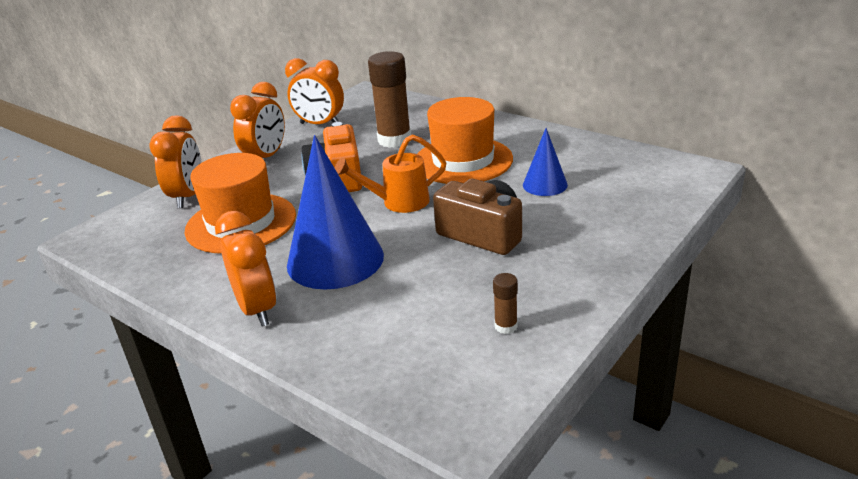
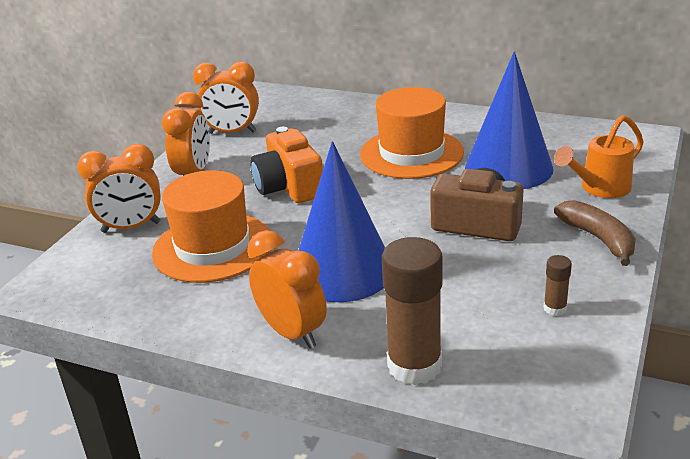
camera: 15 degrees left, 0 degrees up
(188, 197) = (131, 227): orange clock -> orange clock turned 90 degrees clockwise
(394, 140) = (325, 140): brown glue stick -> brown glue stick (414, 366)
(398, 202) = (371, 204): orange watering can -> orange watering can (600, 188)
(545, 185) = (508, 168): blue cone -> blue cone, size x1.93
(590, 265) = (598, 239): none -> brown banana

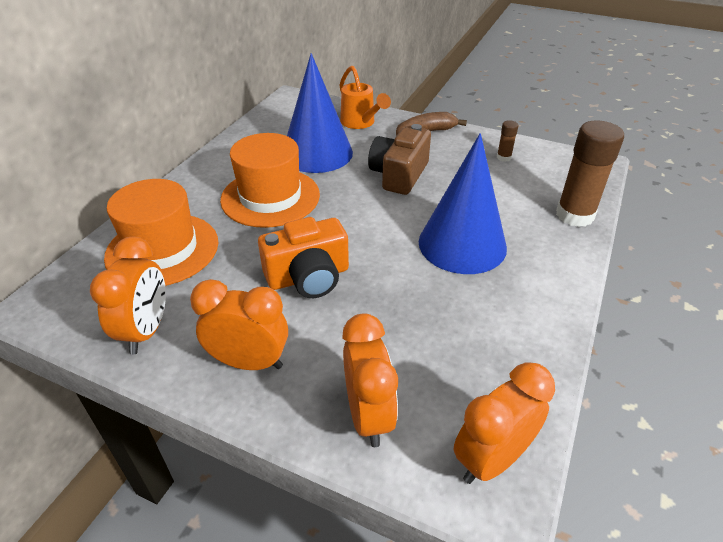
camera: 90 degrees left, 10 degrees up
(213, 247) = (420, 332): orange hat -> orange hat (162, 249)
(292, 333) = (550, 273): orange clock -> orange clock (492, 459)

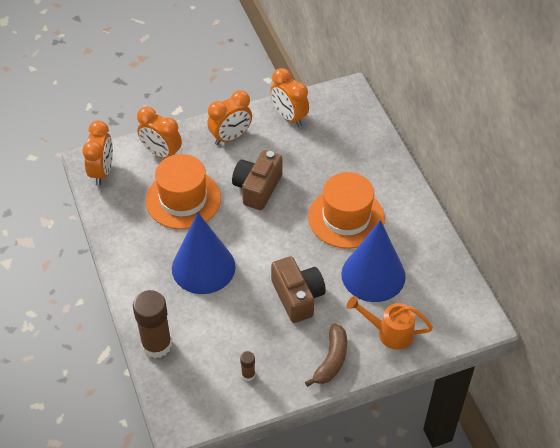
camera: 135 degrees right, 10 degrees up
(162, 249) = (346, 149): orange hat -> orange hat (183, 199)
(308, 277) = (257, 188): orange camera -> brown camera

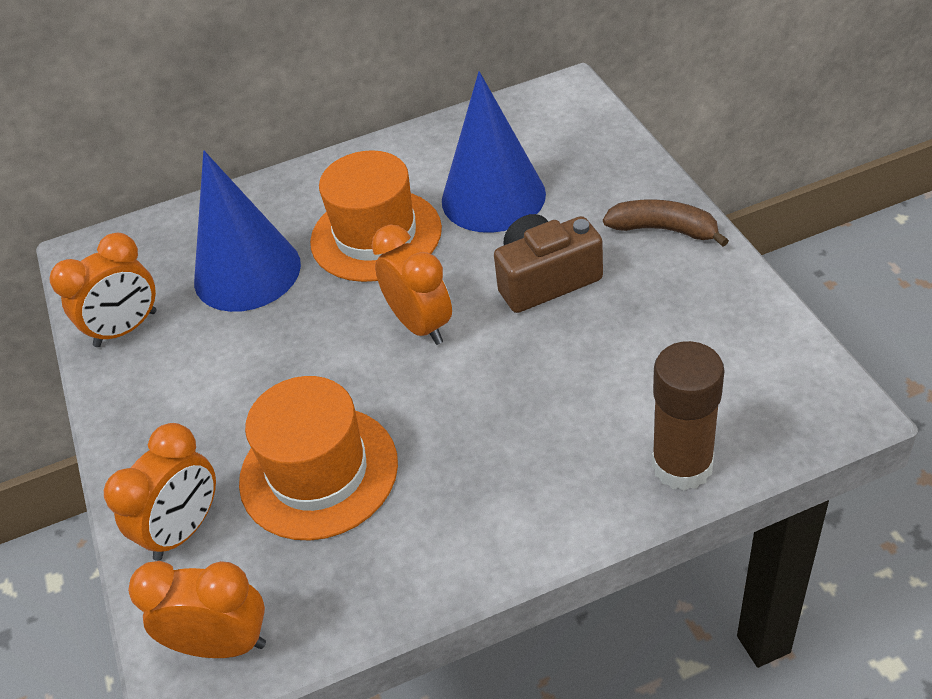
camera: 85 degrees left, 5 degrees down
(203, 267) = (491, 416): blue cone -> blue cone (247, 272)
(230, 137) = (160, 413): orange clock -> orange clock (420, 325)
(248, 374) = (716, 325): brown glue stick -> none
(257, 188) = (299, 357): brown camera -> none
(389, 332) = (600, 173): orange watering can -> none

